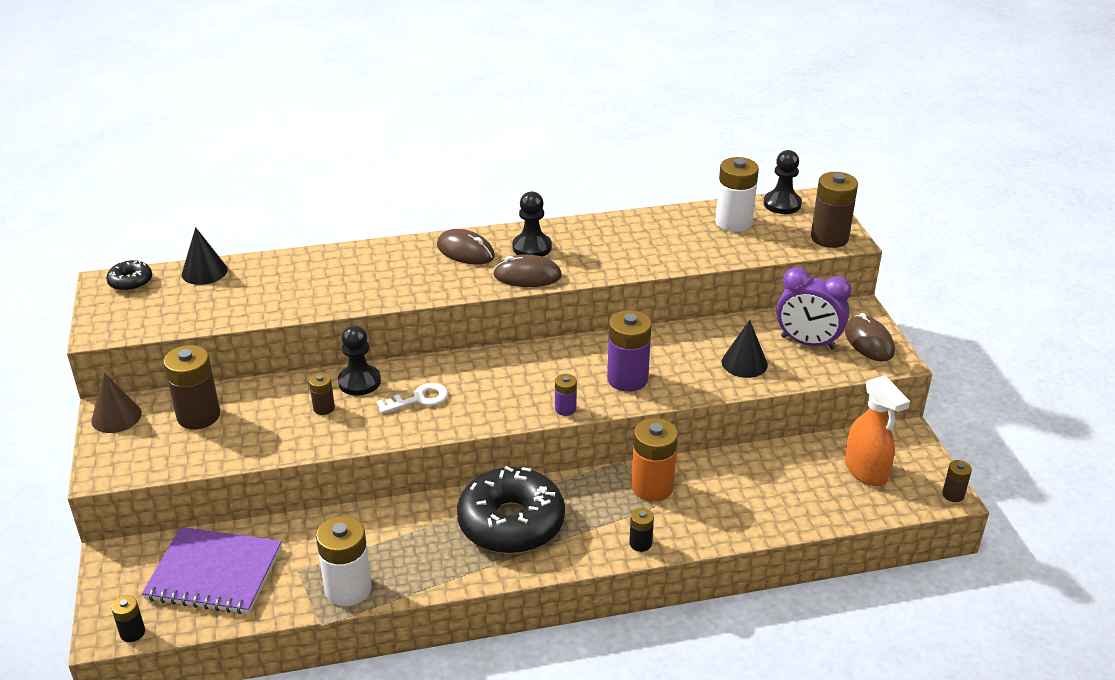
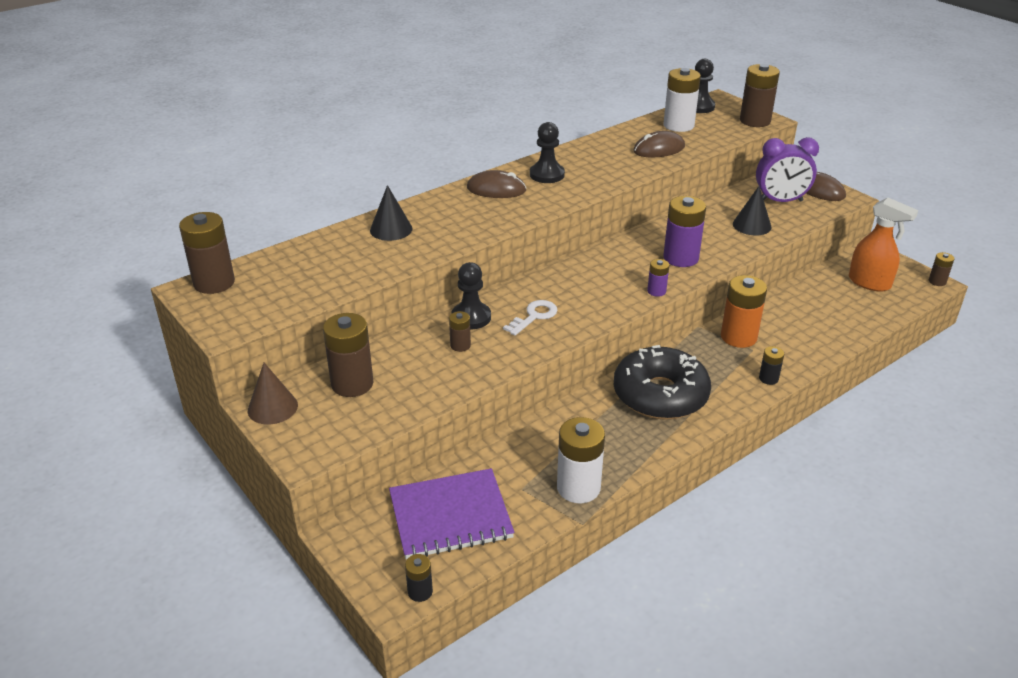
camera: 25 degrees left, 0 degrees up
(130, 282) = (214, 283): black donut -> brown battery
(204, 272) = (279, 258): black cone -> black cone (391, 229)
(527, 276) = (565, 195): brown mouse -> brown mouse (659, 149)

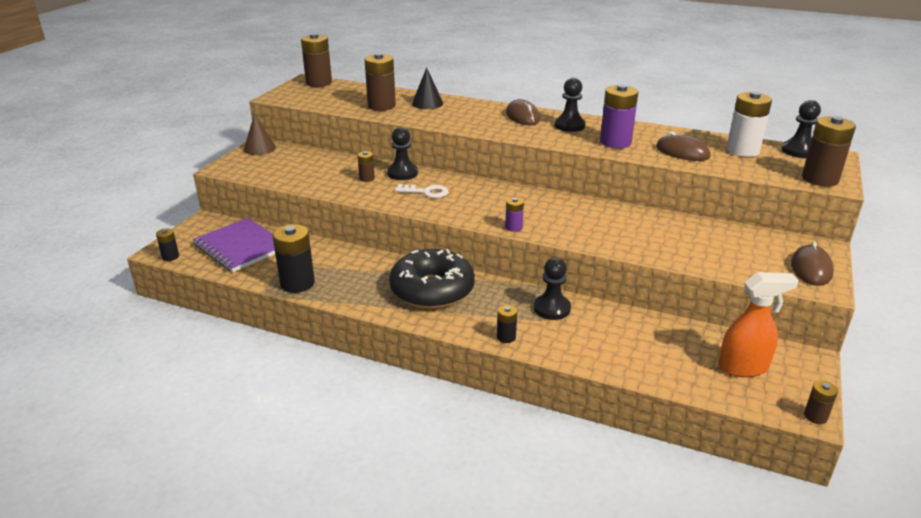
camera: 60 degrees right, 5 degrees down
(352, 384) = (298, 160): brown battery -> brown battery (381, 106)
(578, 488) = (297, 283): white battery -> black battery
(681, 258) = (578, 226): purple battery -> purple battery (615, 142)
(738, 337) = (552, 308): orange battery -> black pawn
(752, 225) = (681, 246): black cone -> none
(780, 201) = (751, 252): purple clock -> none
(870, 283) = (743, 367): orange spray bottle -> orange spray bottle turned 105 degrees counterclockwise

